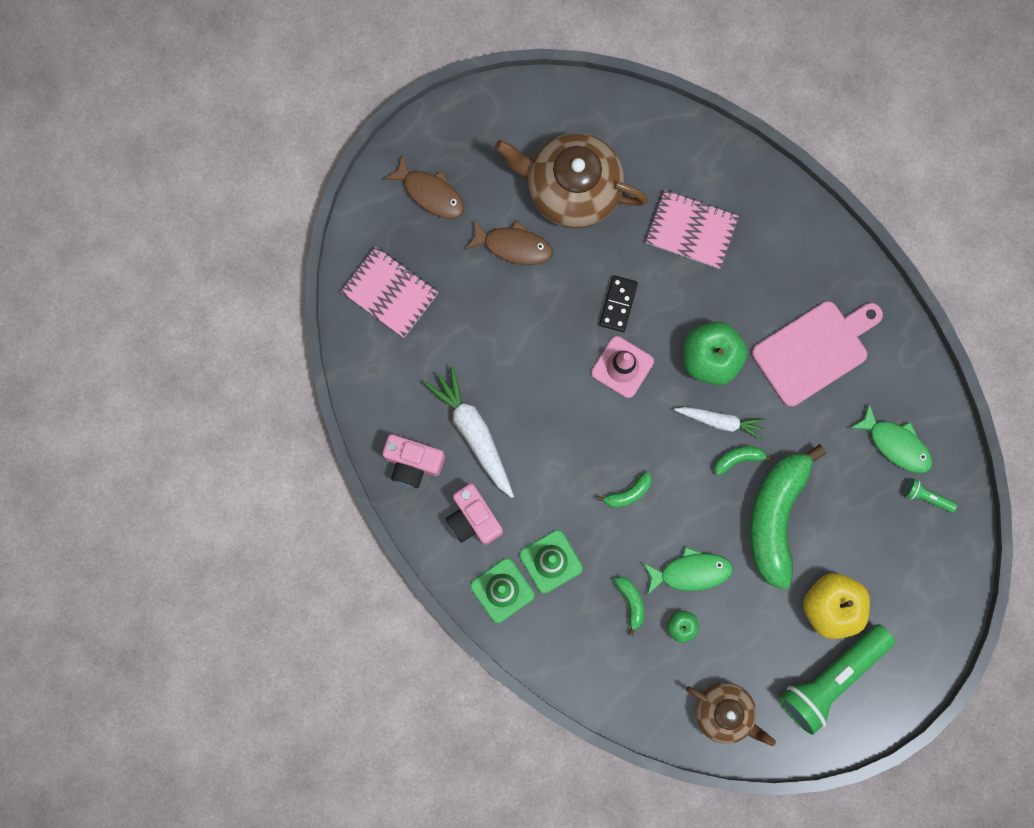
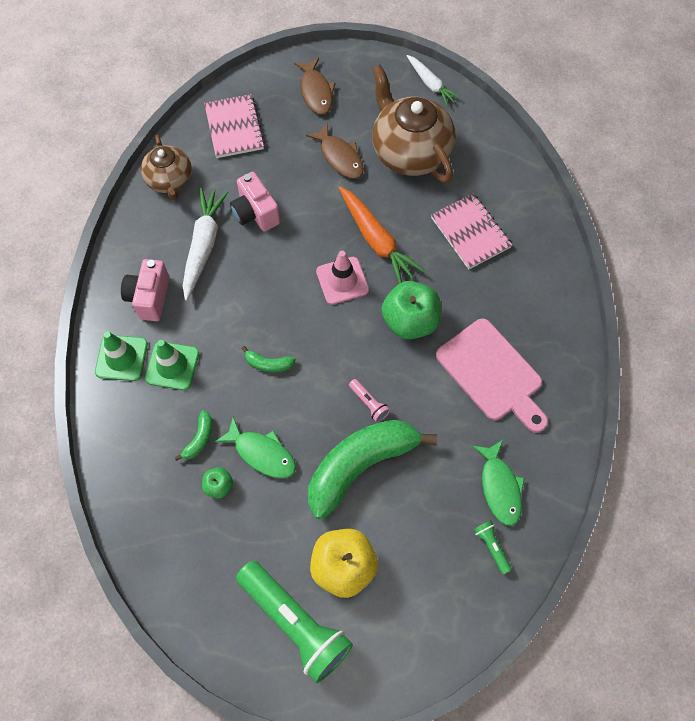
camera: 40 degrees right, 15 degrees down
(413, 463) = (147, 234): pink camera -> pink camera (255, 213)
(618, 304) = (376, 240): black domino -> orange carrot
(720, 421) = (379, 368): white carrot -> white carrot (430, 84)
(724, 712) = (190, 577): brown teapot -> brown teapot (170, 180)
(738, 459) = (369, 403): green banana -> pink flashlight
(814, 350) = (492, 373): pink cutting board -> pink cutting board turned 45 degrees clockwise
(831, 678) = (295, 623): green flashlight -> green flashlight turned 135 degrees counterclockwise

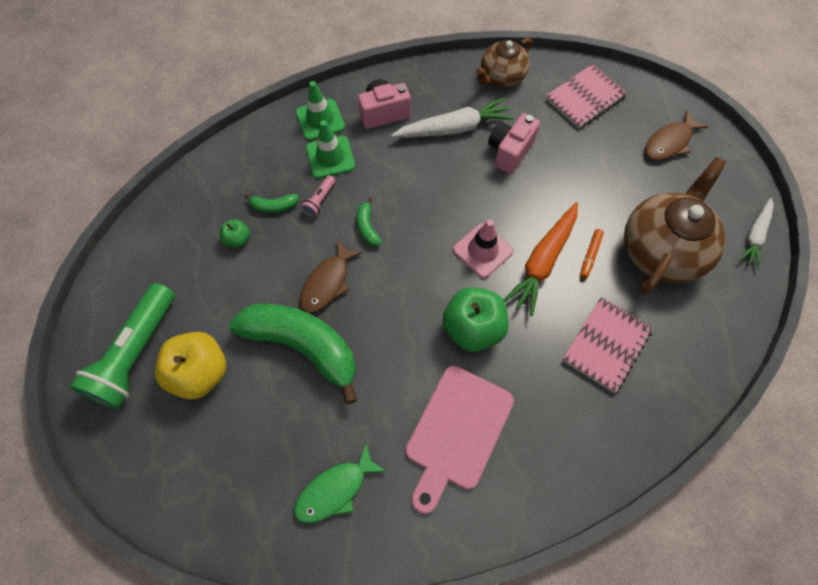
camera: 65 degrees right, 0 degrees up
(262, 453) = (281, 259): green fish -> none
(339, 157) = (612, 192): brown fish -> brown fish (327, 283)
(369, 403) = (369, 327): pink flashlight -> pink flashlight (320, 200)
(389, 203) = (590, 255): none -> orange marker
(491, 547) = (268, 506): green flashlight -> none

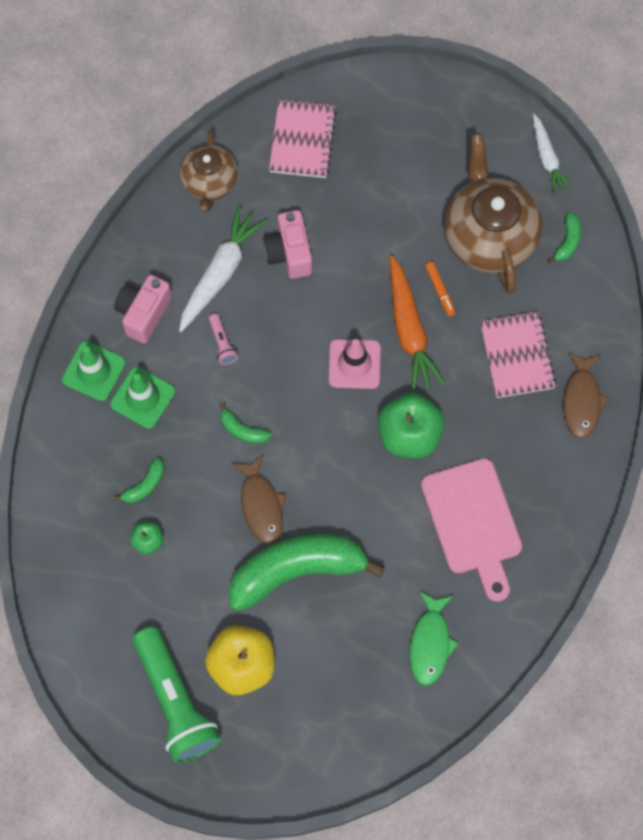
camera: 45 degrees left, 5 degrees up
(320, 200) = (177, 444): pink flashlight -> pink flashlight (222, 343)
(669, 142) = (411, 125): brown fish -> brown fish (582, 400)
(721, 301) = (567, 241): none -> green banana

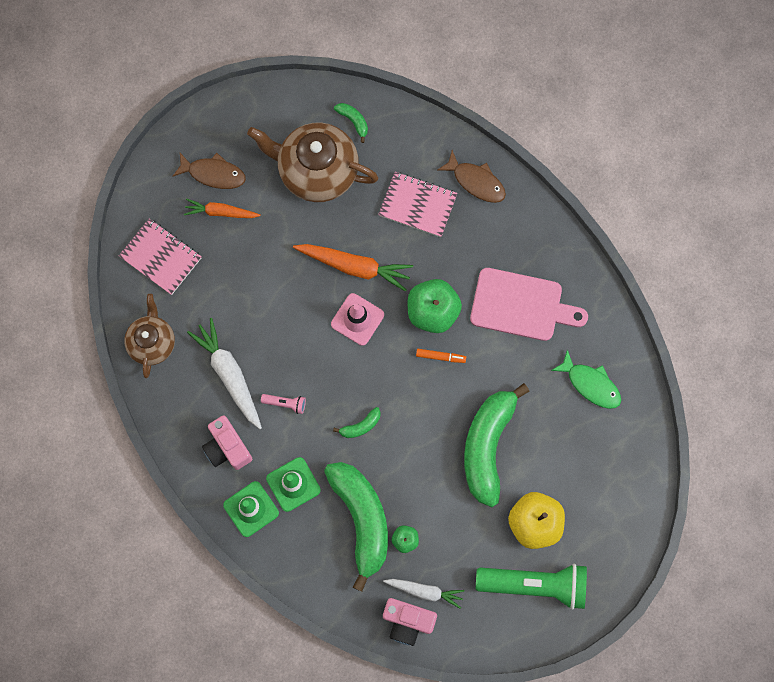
camera: 60 degrees left, 5 degrees up
(145, 485) = (362, 519): green banana -> green banana, size x2.49
(209, 182) = (152, 343): brown teapot -> brown teapot turned 120 degrees counterclockwise
(261, 505) = (425, 444): brown fish -> brown fish (213, 174)
(289, 253) = (244, 317): pink camera -> pink camera (407, 621)
(385, 170) = (221, 212): none -> orange carrot
(440, 291) = (338, 228): orange marker -> orange marker (440, 357)
(547, 158) = (282, 97): white carrot -> white carrot (425, 591)

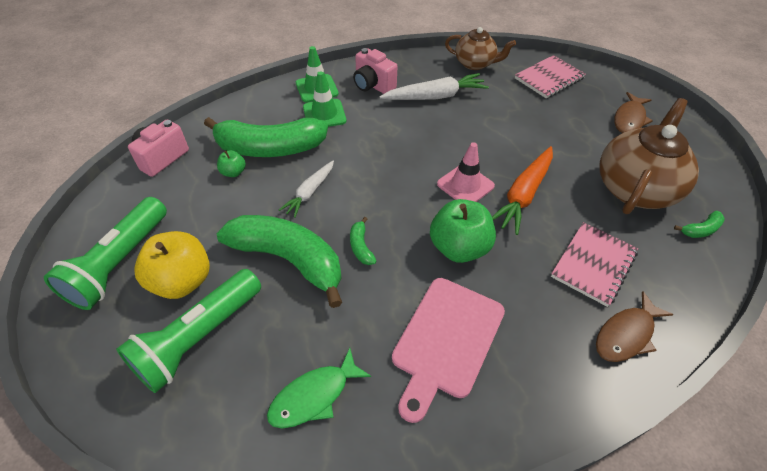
camera: 105 degrees right, 25 degrees down
(221, 212) = (590, 117): orange carrot -> none
(227, 448) = (373, 85): pink camera -> pink camera turned 120 degrees counterclockwise
(285, 403) = (397, 122): pink flashlight -> none
(361, 426) = (356, 165): green banana -> green banana (361, 246)
(425, 591) = (178, 175): white carrot -> white carrot (310, 192)
(440, 357) = (405, 242): orange marker -> none
(576, 483) = (199, 338): none -> green flashlight

